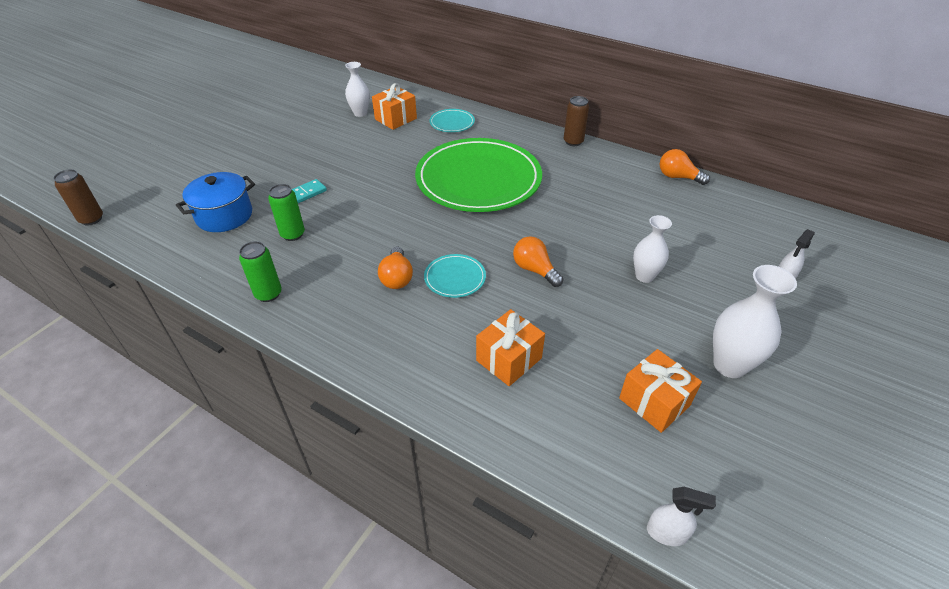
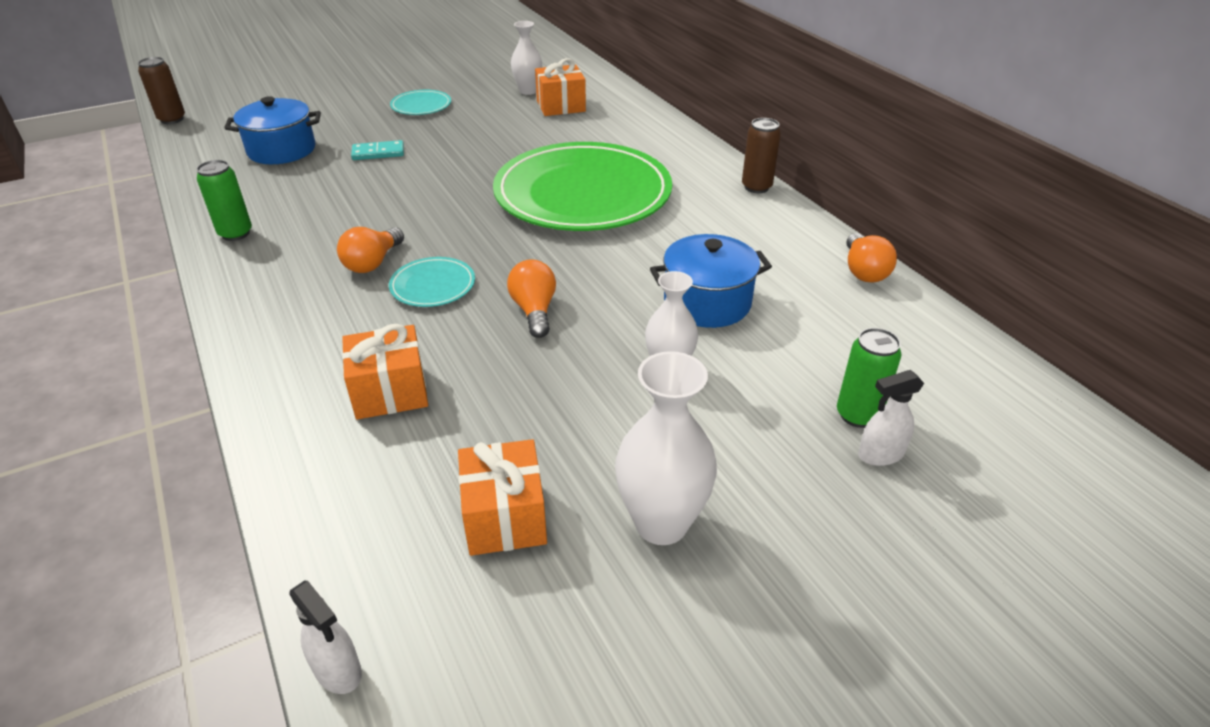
camera: 30 degrees right, 5 degrees down
(293, 234) = (322, 187): green can -> green can (857, 415)
(452, 123) = (622, 126): turquoise plate -> turquoise plate (421, 106)
(621, 226) = (707, 302): none -> blue pot
(678, 177) = (863, 271): orange light bulb -> orange light bulb turned 150 degrees counterclockwise

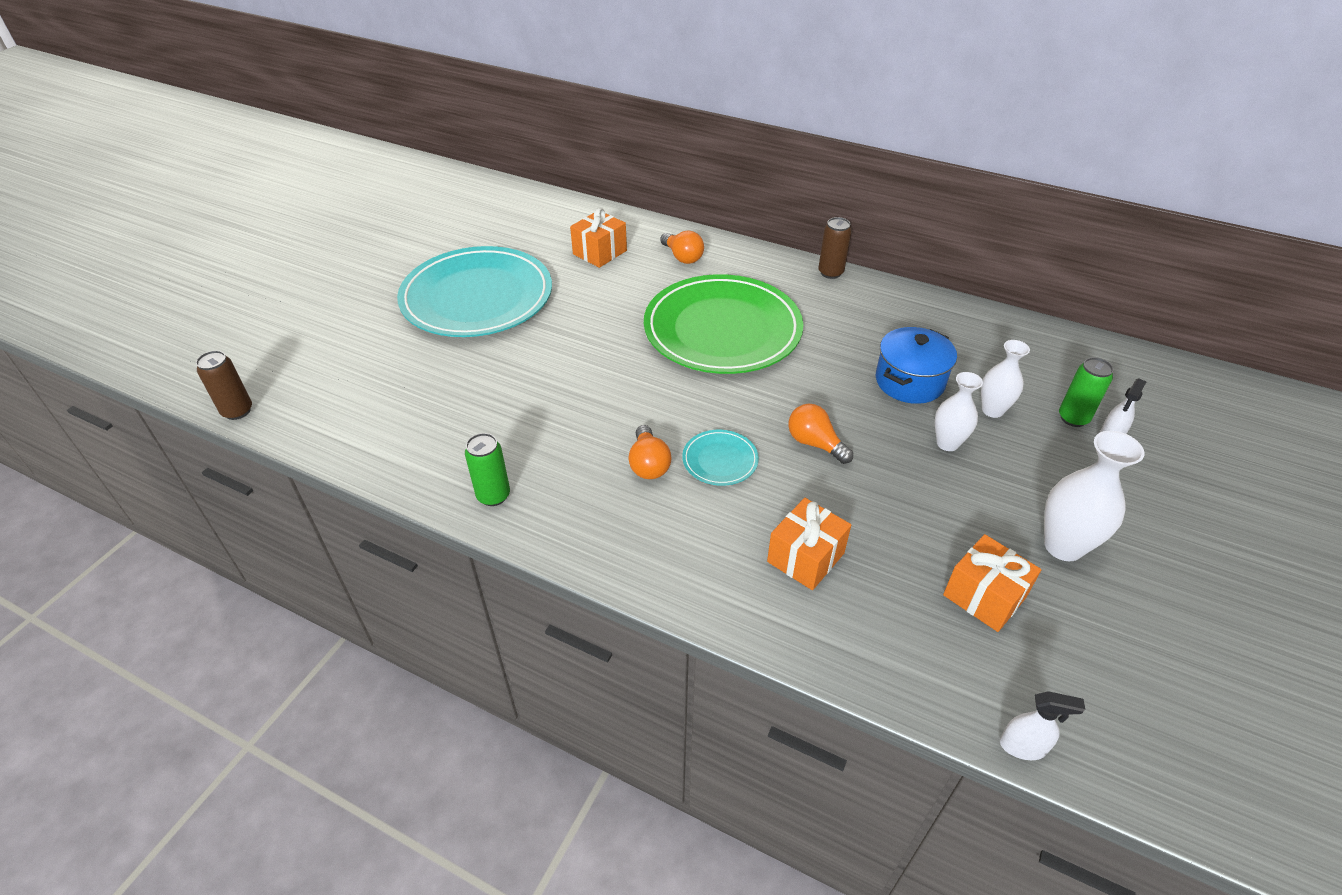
camera: 35 degrees left, 5 degrees up
(282, 150) = (410, 396): blue pot -> none
(378, 153) = (507, 361): turquoise domino -> none
(421, 106) = (477, 297): turquoise plate -> turquoise plate, size x2.45
(528, 91) = (552, 247): white vase -> white vase (992, 410)
(863, 271) = (966, 313): orange light bulb -> orange light bulb (682, 257)

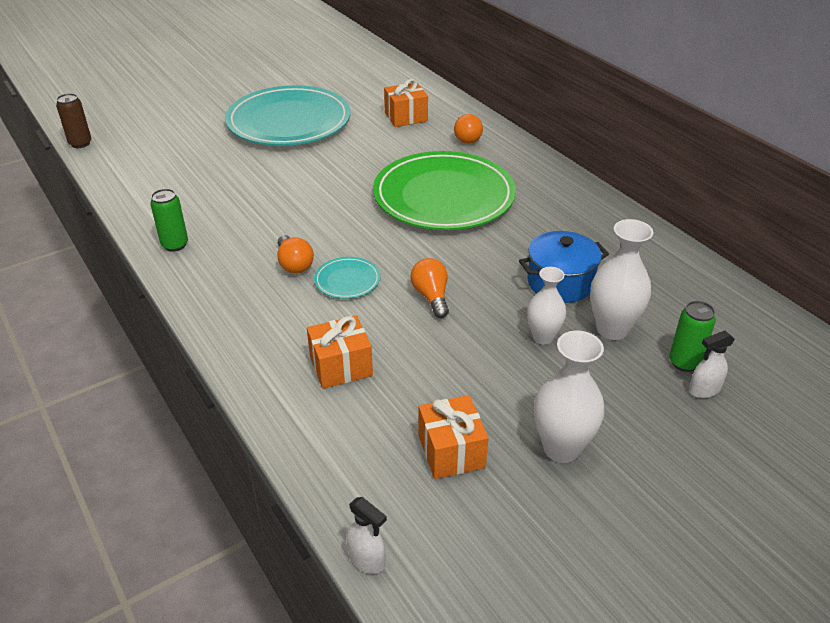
camera: 30 degrees right, 5 degrees down
(648, 464) = (294, 264): orange light bulb -> orange light bulb turned 45 degrees counterclockwise
(830, 273) = (579, 184): brown can -> none
(992, 410) = (612, 329): white vase -> white vase, size x1.52

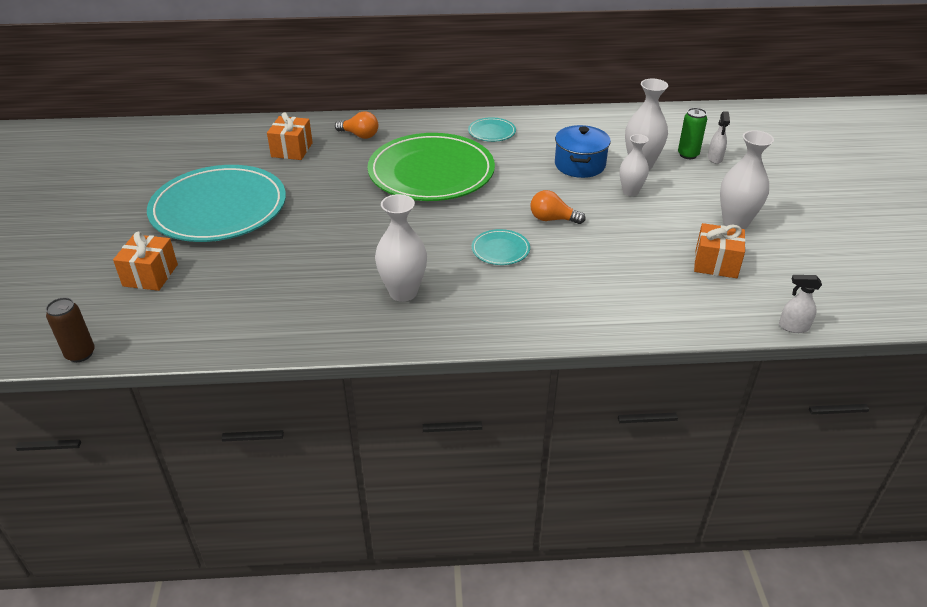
camera: 60 degrees left, 0 degrees up
(175, 245) = (361, 328): green can -> none
(239, 248) = (403, 292): none -> white vase
(294, 264) = (455, 269): orange light bulb -> none
(341, 366) = (601, 283): orange gift -> orange gift (150, 275)
(367, 560) = (793, 327): white spray bottle -> white spray bottle turned 150 degrees counterclockwise
(560, 204) = (492, 132): none -> turquoise plate

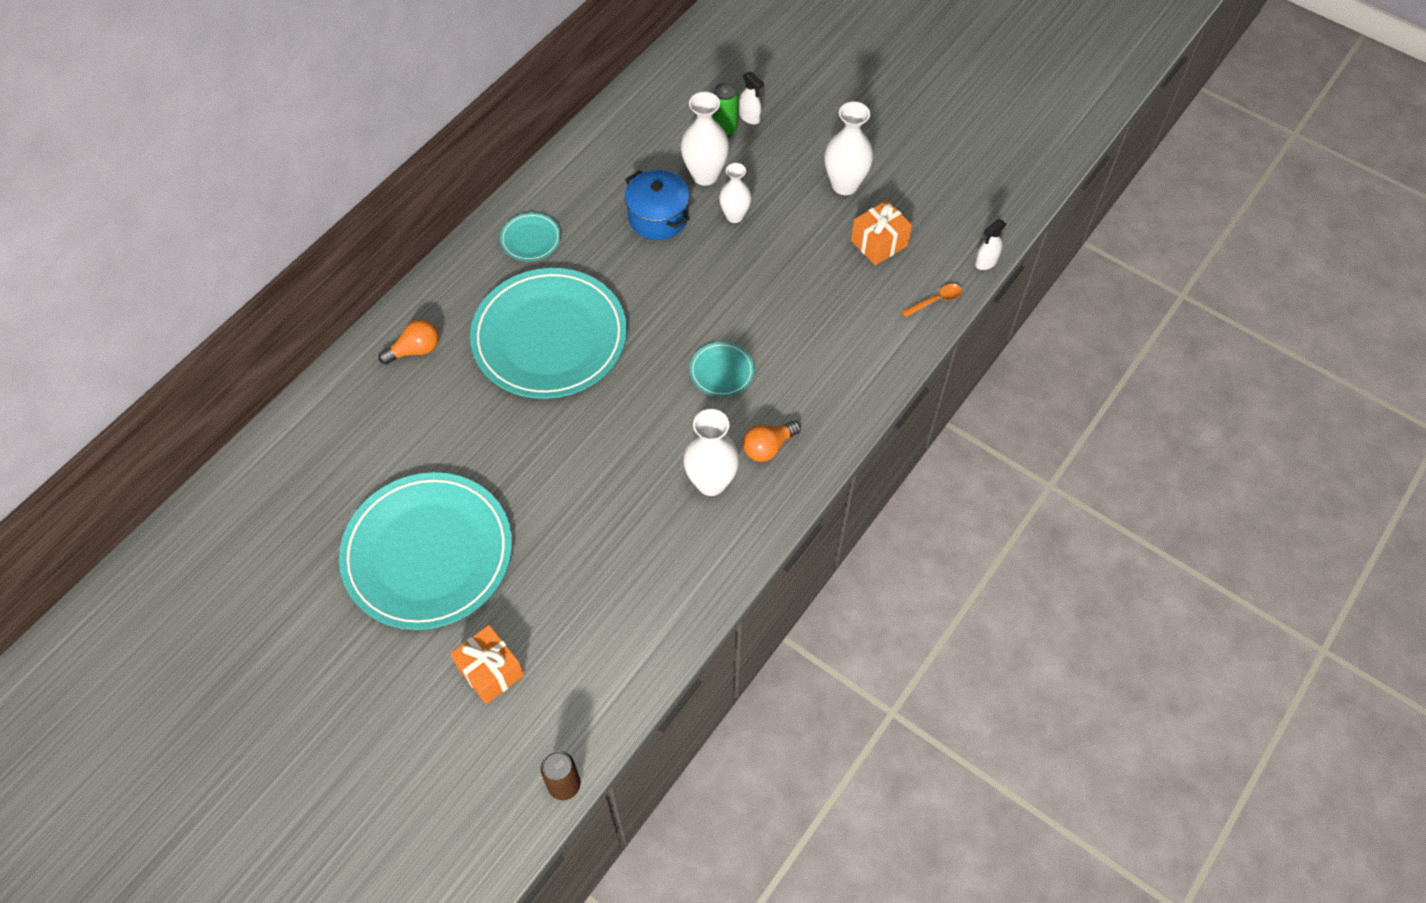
camera: 50 degrees left, 20 degrees up
(292, 150) = (379, 426): orange gift -> none
(431, 172) = (549, 337): green plate -> turquoise plate
(552, 219) = (717, 302): orange light bulb -> orange light bulb (768, 447)
(714, 319) = (936, 300): none -> orange spoon

